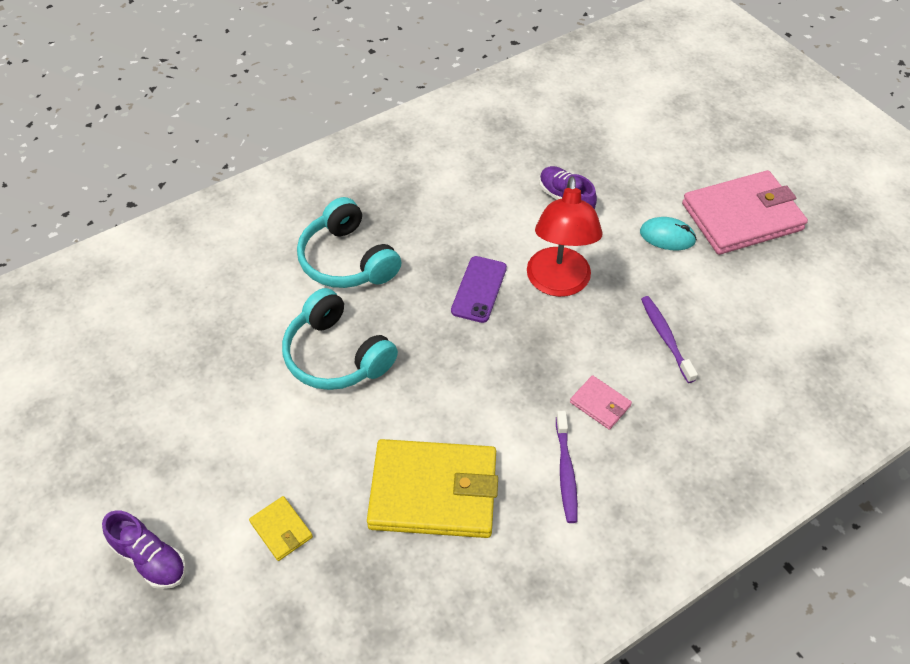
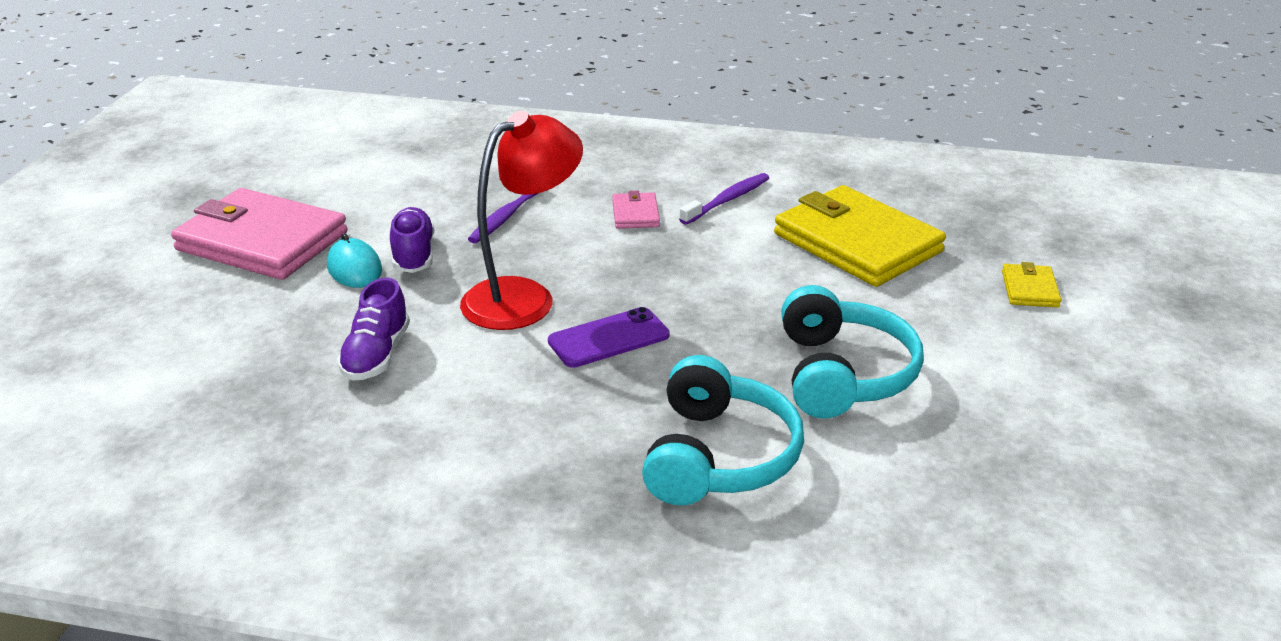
camera: 135 degrees left, 20 degrees down
(150, 559) = (1187, 334): purple shoe -> purple shoe (413, 255)

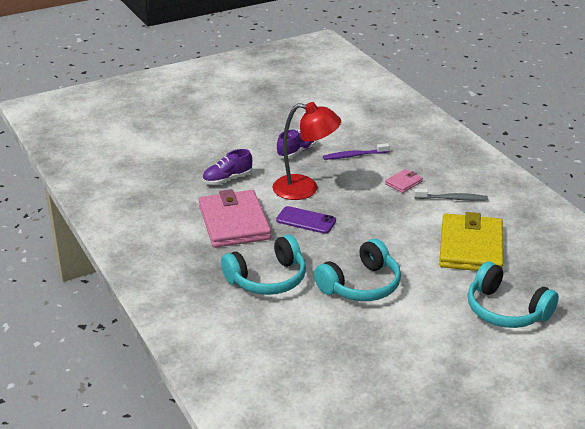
camera: 50 degrees right, 0 degrees up
(262, 241) = (258, 118): pink wallet -> pink wallet (234, 222)
(354, 268) = (270, 145): turquoise mouse -> none
(727, 200) = (452, 199): purple toothbrush -> grey toothbrush
(1030, 289) = (506, 310): yellow wallet -> turquoise headphones

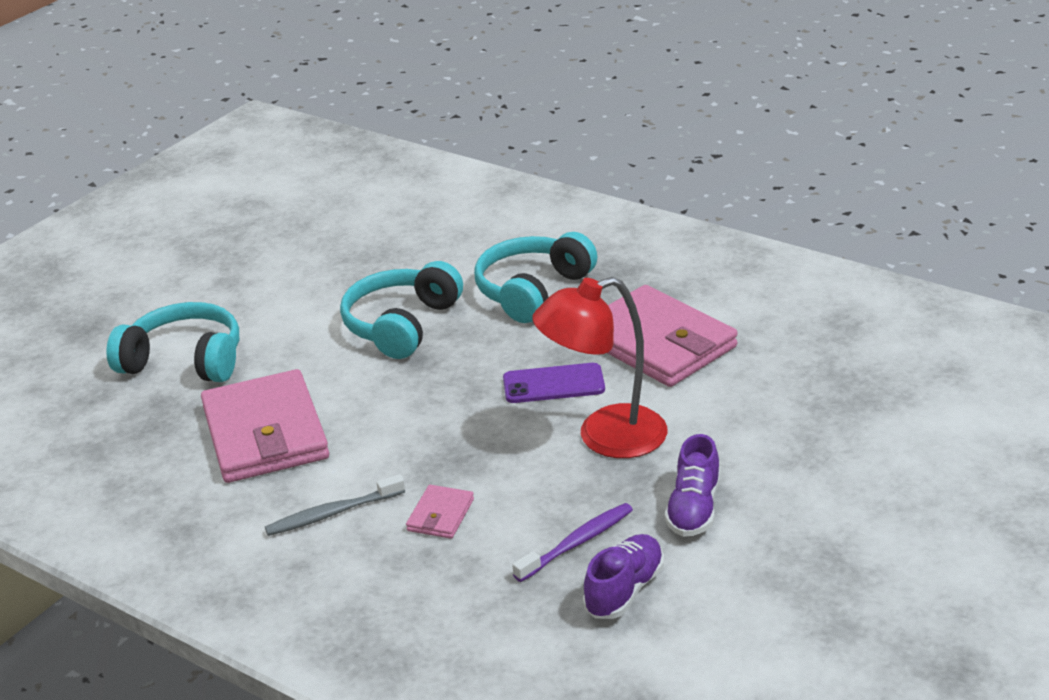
camera: 155 degrees right, 0 degrees up
(227, 179) = (751, 406): purple shoe -> purple shoe (624, 590)
(471, 247) = (265, 433): yellow wallet -> pink wallet

